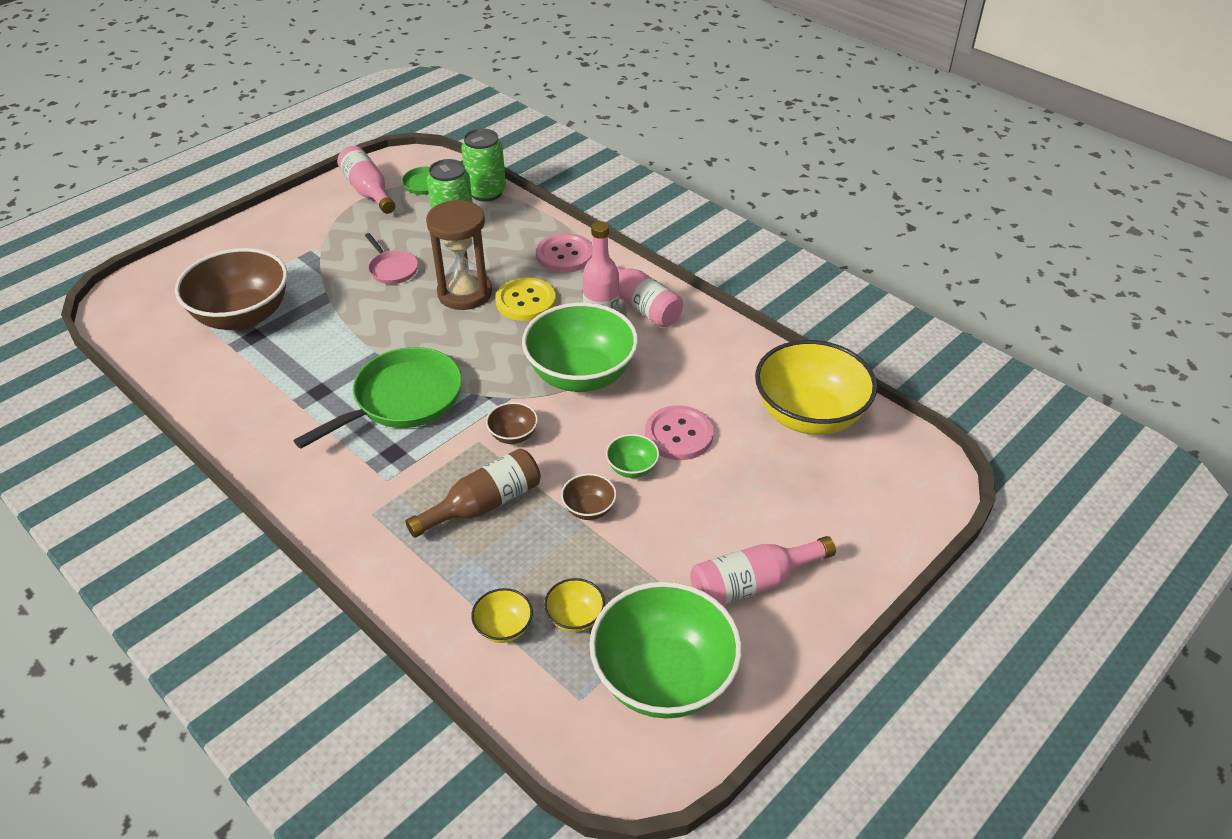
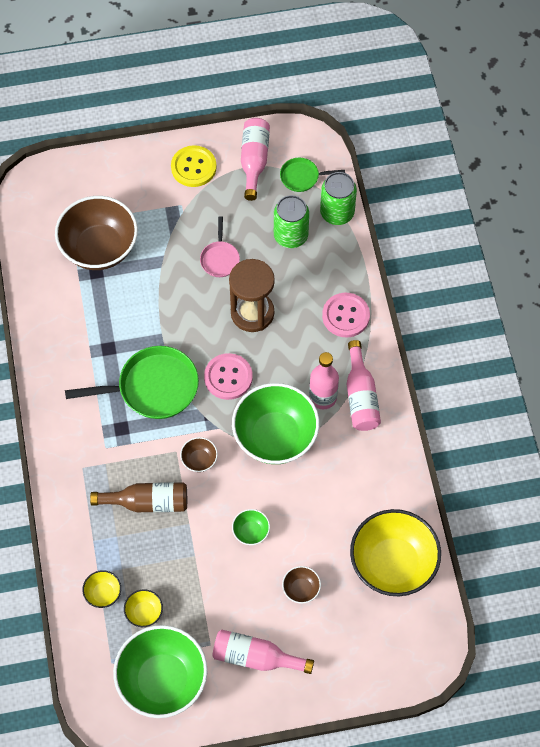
camera: 35 degrees right, 20 degrees up
(525, 301) = (287, 346): yellow button -> yellow button (193, 167)
(589, 509) = (204, 545): brown bowl -> brown bowl (301, 589)
(678, 435) = (298, 525): pink button -> pink button (228, 377)

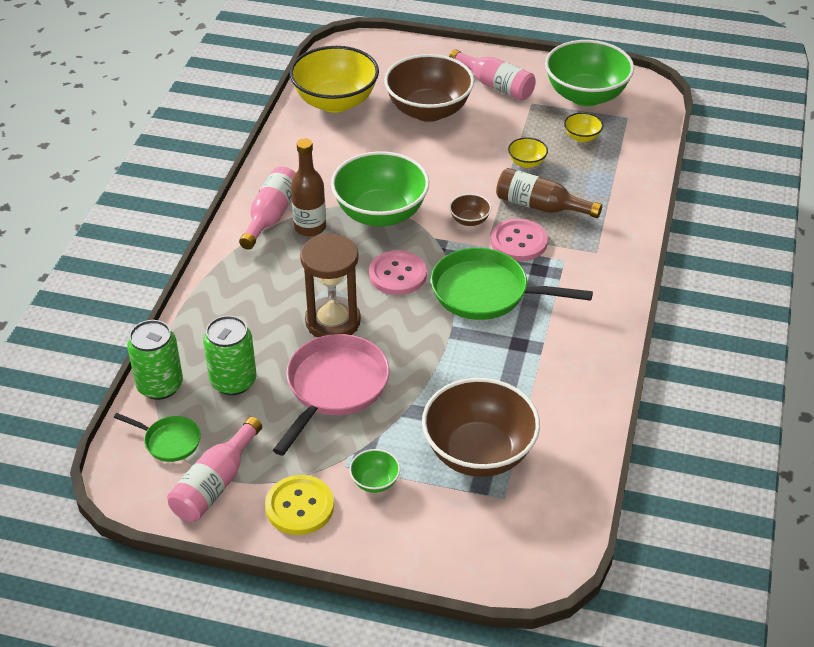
camera: 155 degrees left, 20 degrees down
(103, 593) = (615, 159): yellow bowl -> yellow bowl (526, 163)
(220, 259) = (334, 387): pink pan -> pink pan, size x1.91
(251, 532) = (450, 157): green bowl -> green bowl (375, 482)
(301, 589) = (428, 111): brown bowl -> brown bowl, size x2.33
(323, 397) = (310, 227): pink bottle -> brown bottle
(346, 316) = (232, 284): pink button -> pink button (519, 242)

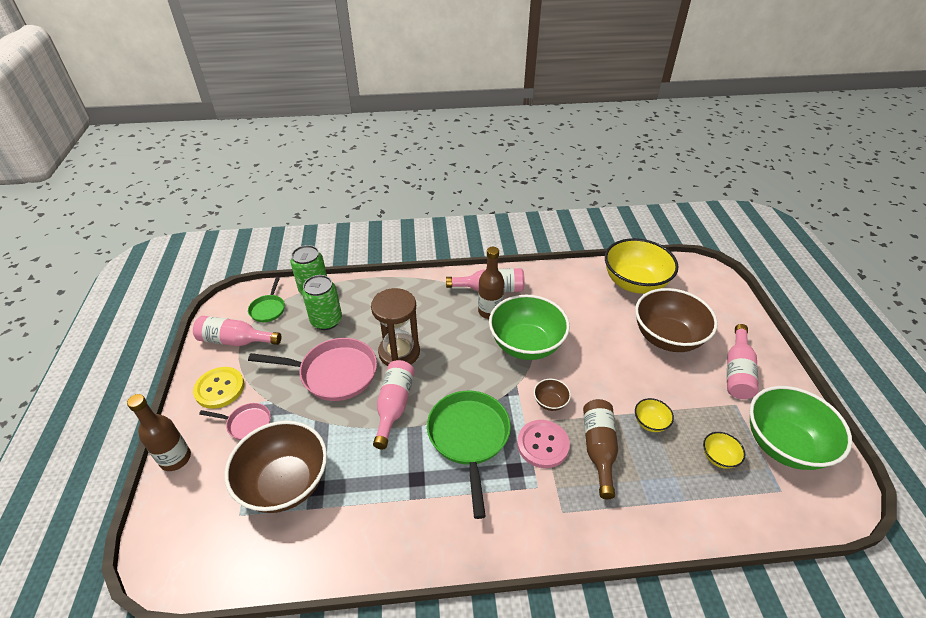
camera: 70 degrees right, 0 degrees up
(375, 482) = (247, 424): green bowl -> pink pan
(397, 557) = (175, 458): none -> brown bottle
(398, 274) = (464, 374): pink button -> none
(414, 342) = (394, 406): none -> pink bottle

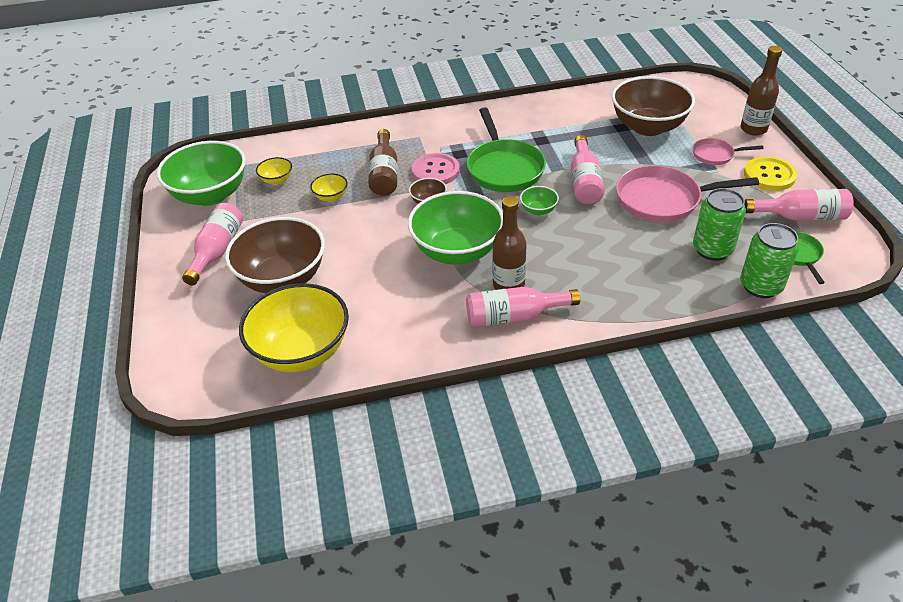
camera: 175 degrees right, 0 degrees up
(399, 352) = (603, 226): brown hourglass -> none
(448, 377) = (538, 210): none -> green bowl

